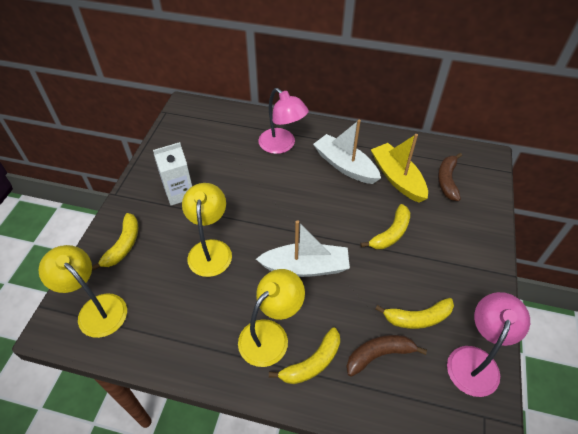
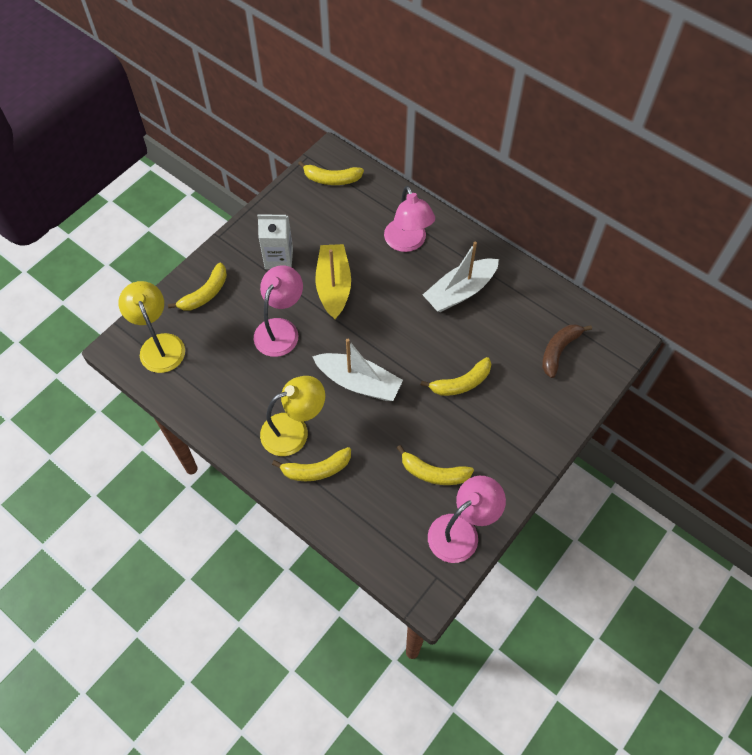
camera: 25 degrees right, 10 degrees up
(194, 121) = (331, 179): none -> yellow banana
(210, 249) = (280, 329): yellow lamp -> pink lamp
(345, 166) = (460, 291): white boat -> white boat turned 105 degrees counterclockwise
(379, 355) = (378, 488): brown banana -> none
(397, 178) = (506, 327): yellow boat -> yellow boat (333, 286)

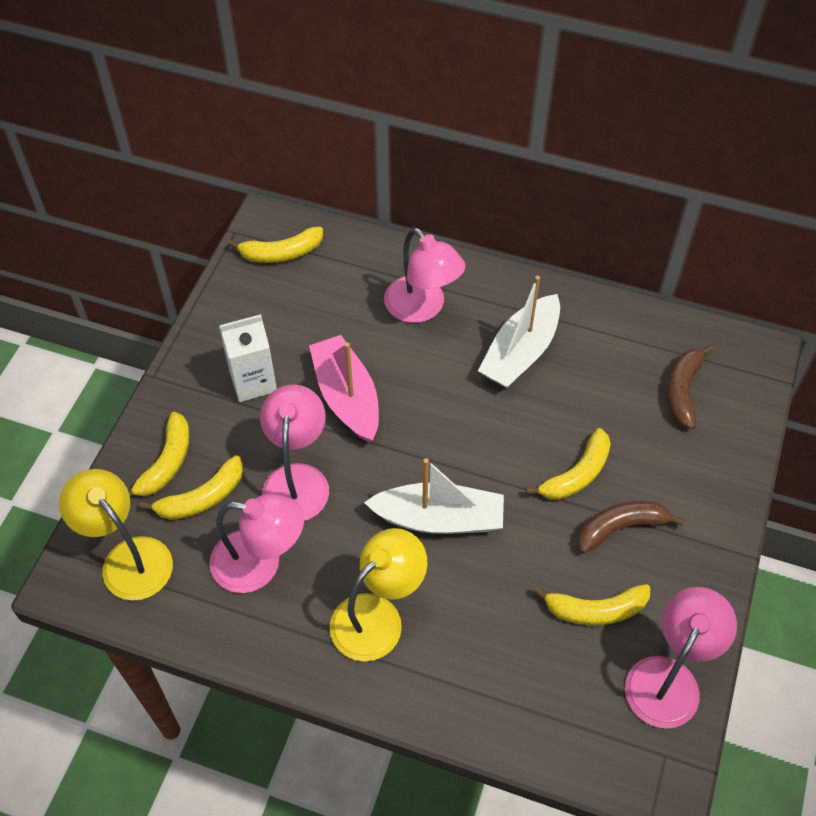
camera: 20 degrees left, 5 degrees down
(236, 374) = (260, 564): none -> pink lamp
(316, 469) = (433, 661): yellow banana -> yellow banana (202, 498)
(333, 286) = (346, 397): yellow boat -> pink boat
(474, 427) = (621, 528): none -> brown banana

